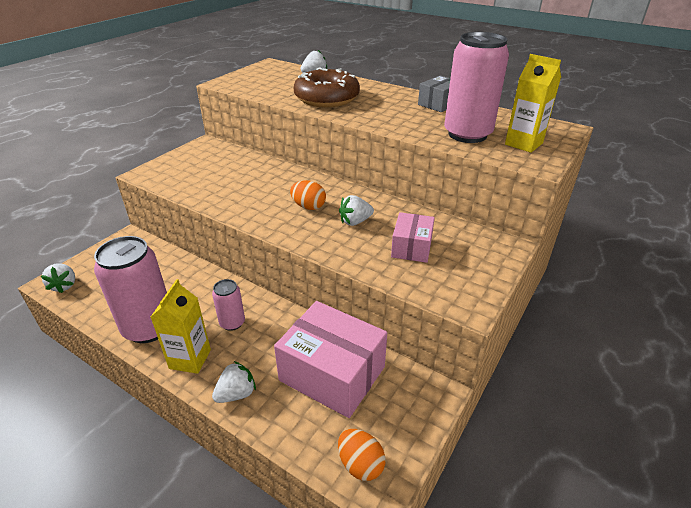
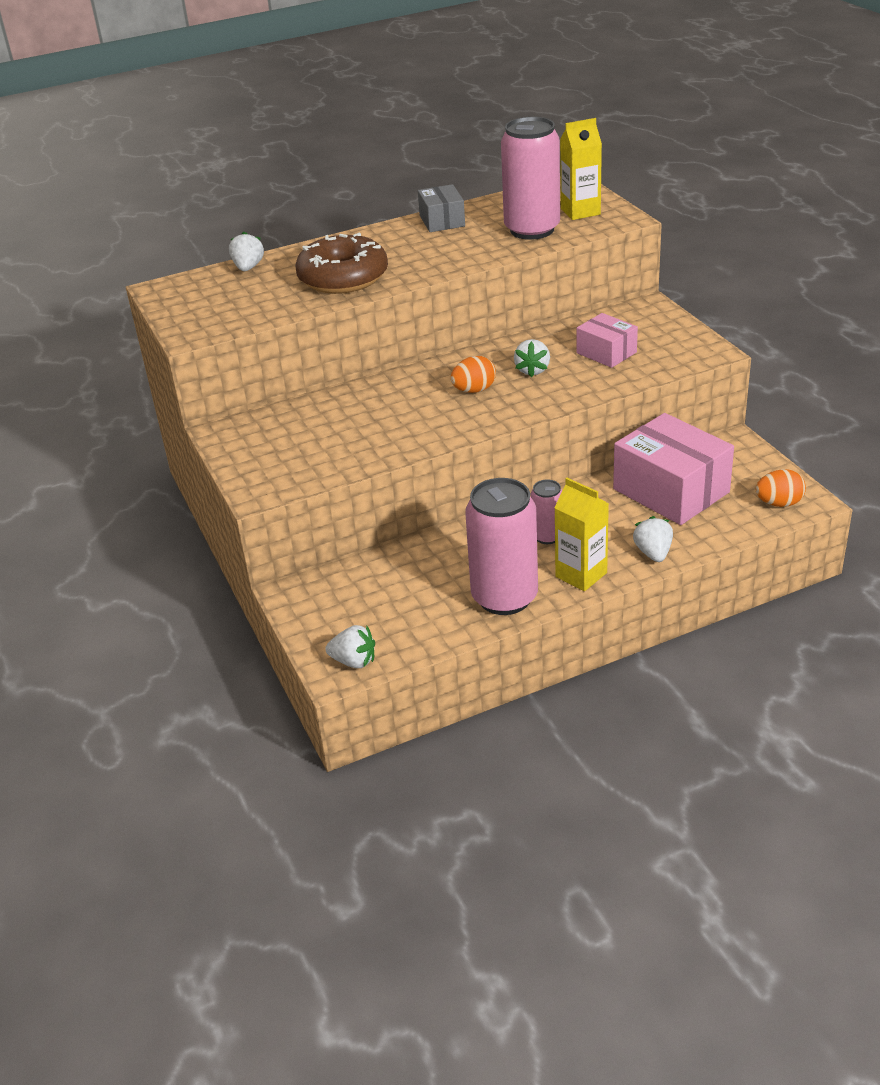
camera: 55 degrees left, 0 degrees up
(332, 373) = (671, 491): pink box -> pink box turned 75 degrees clockwise

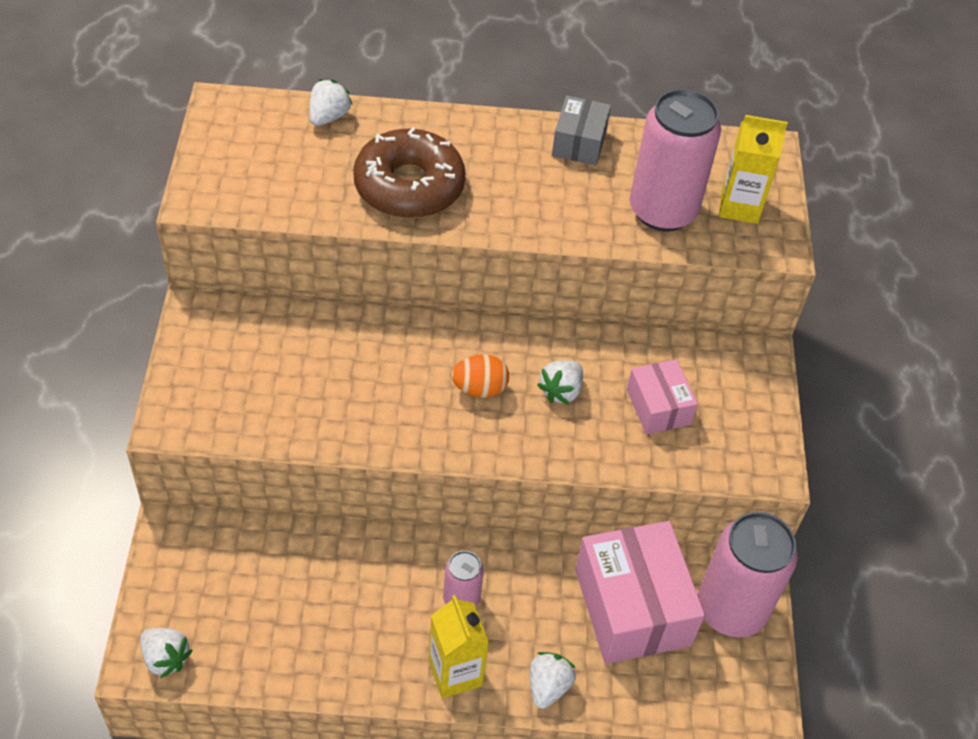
camera: 20 degrees right, 15 degrees up
(504, 597) = (360, 659): pink can -> pink can (731, 609)
(779, 503) = (731, 693): orange egg -> none

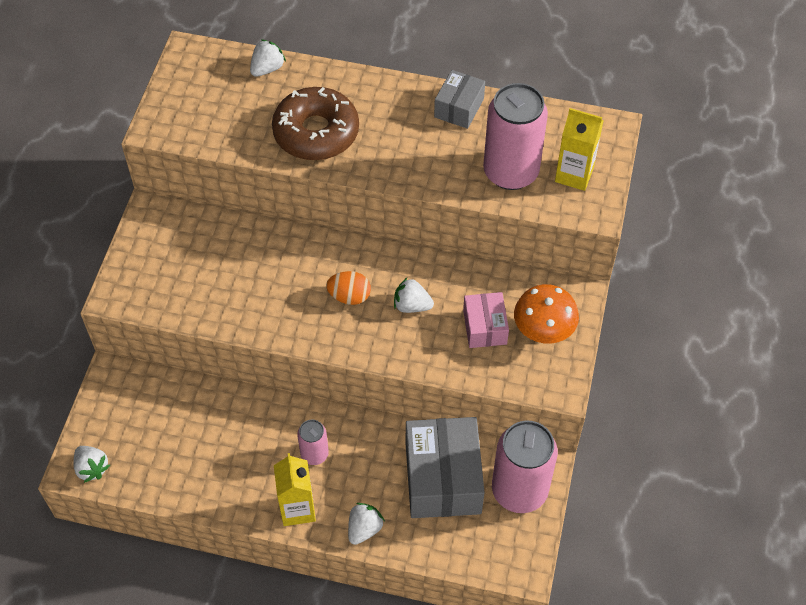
camera: 15 degrees right, 5 degrees up
(561, 391) = (412, 305): white strawberry -> white strawberry turned 60 degrees clockwise
(632, 607) = (443, 478): pink box -> grey box
(731, 404) = (543, 332): none -> orange mushroom

